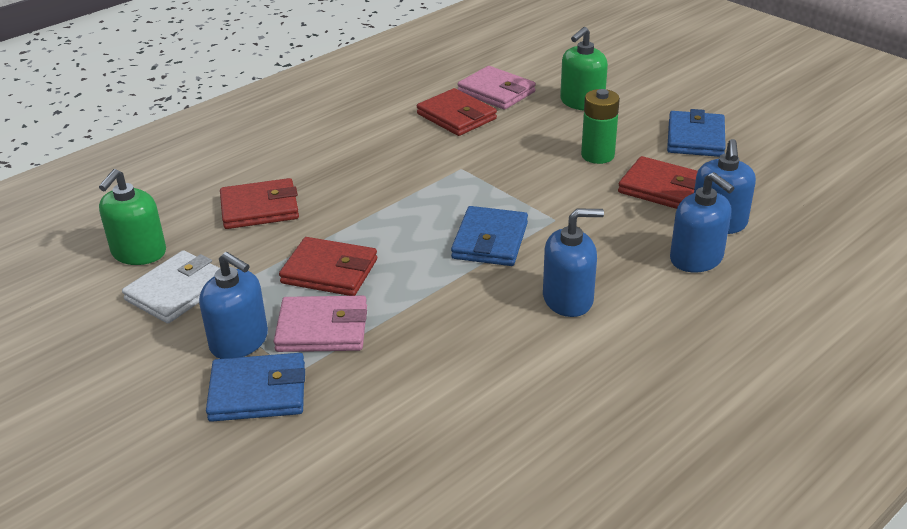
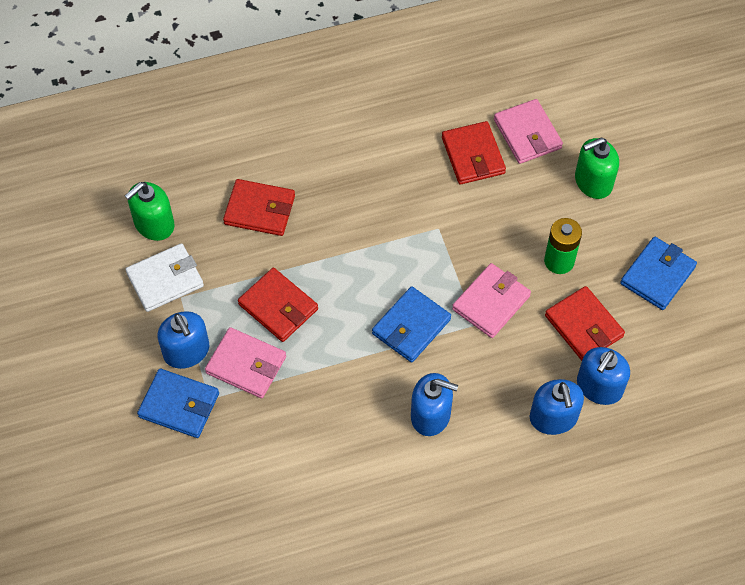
camera: 25 degrees right, 25 degrees up
(557, 200) = (491, 302): none -> pink wallet

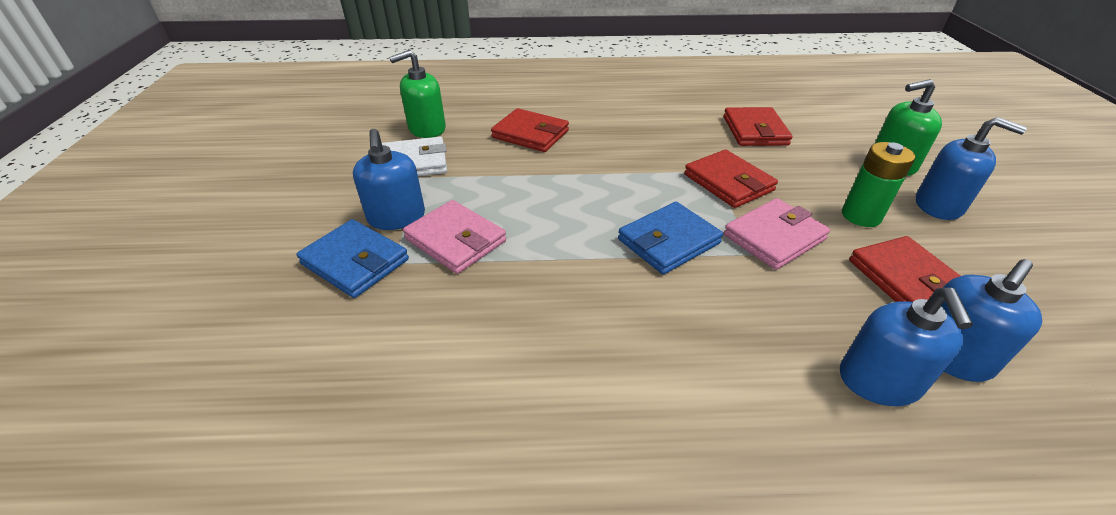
camera: 15 degrees right, 20 degrees down
(278, 307) = (517, 200): red wallet -> red wallet (728, 182)
(430, 415) = (680, 338): blue soap dispenser -> blue soap dispenser (938, 205)
(527, 134) = (812, 126): pink wallet -> none
(657, 275) = (1002, 249): blue wallet -> none

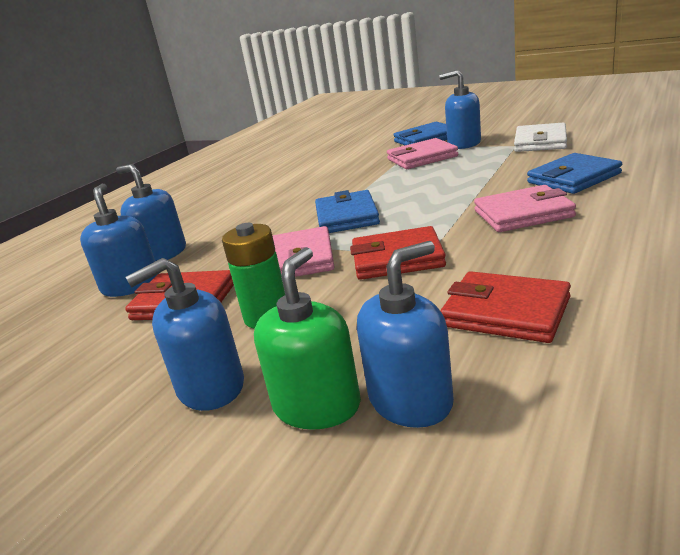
camera: 125 degrees right, 15 degrees down
(427, 129) = (607, 142): green soap dispenser -> none
(530, 134) = (573, 178): red wallet -> blue wallet
(615, 145) = (523, 214): none -> pink wallet
(851, 141) = (410, 400): none -> blue soap dispenser

